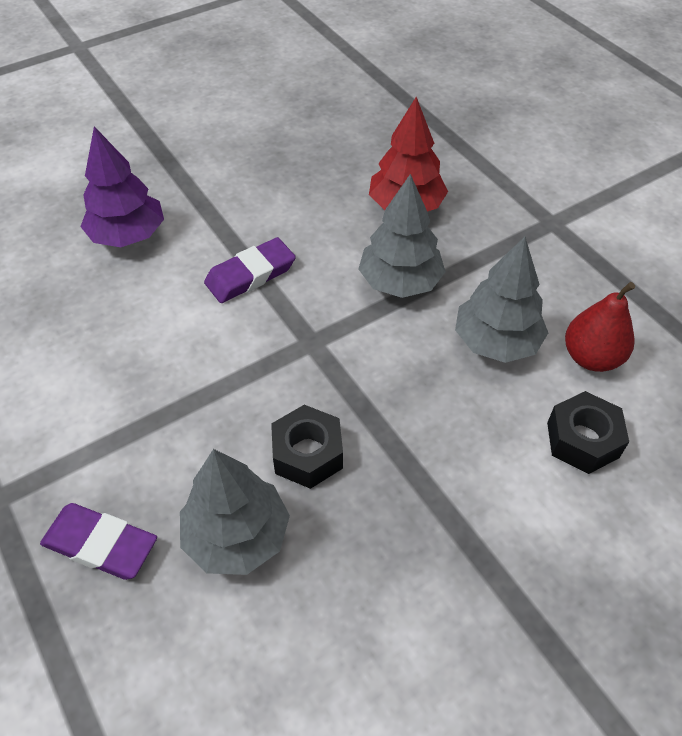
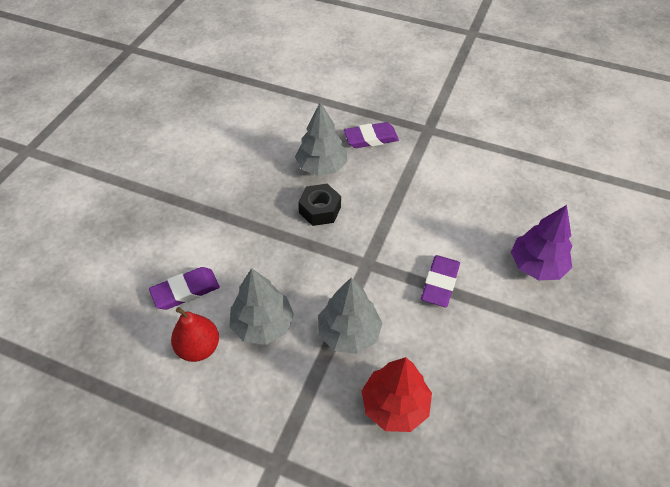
camera: 145 degrees right, 0 degrees up
(582, 440) = (185, 291): black nut -> purple eraser

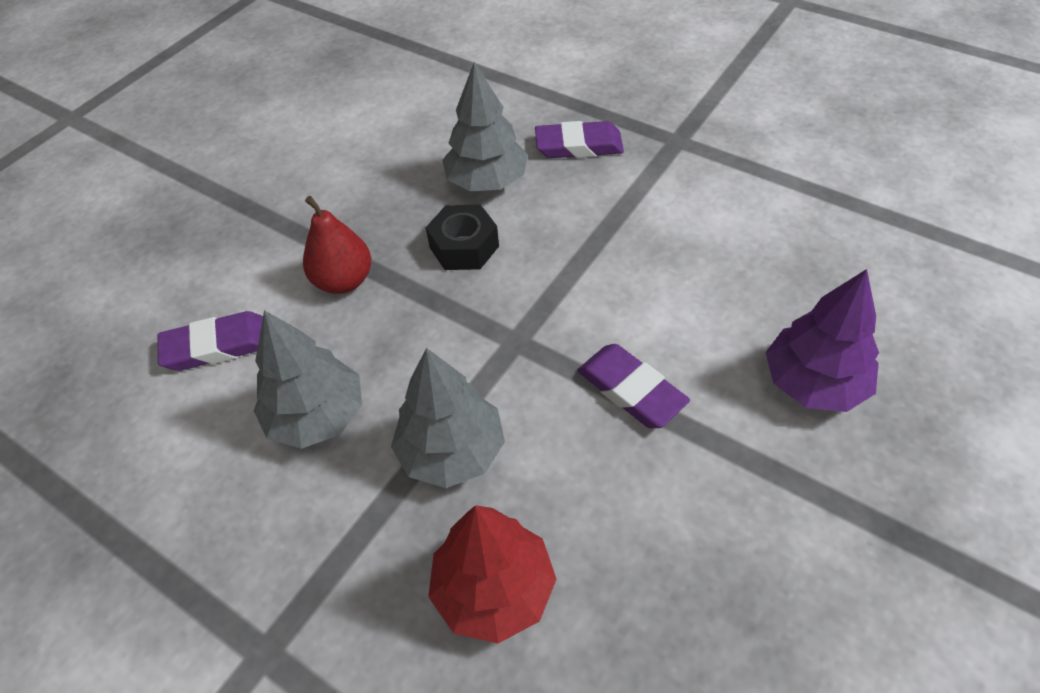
camera: 15 degrees right, 0 degrees up
(199, 347) = (206, 438): red pear -> red pear (344, 281)
(440, 283) = (631, 390): purple eraser -> purple eraser turned 75 degrees counterclockwise

